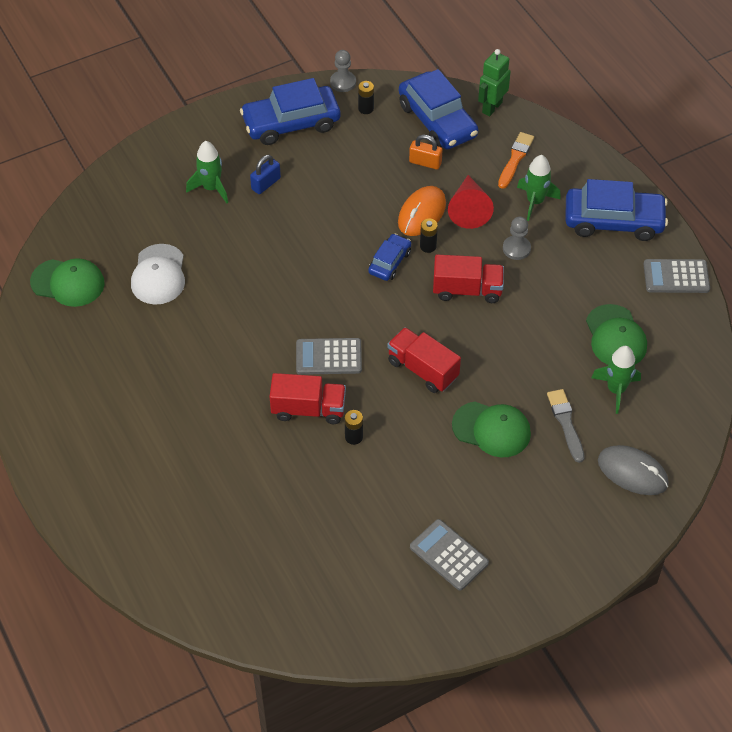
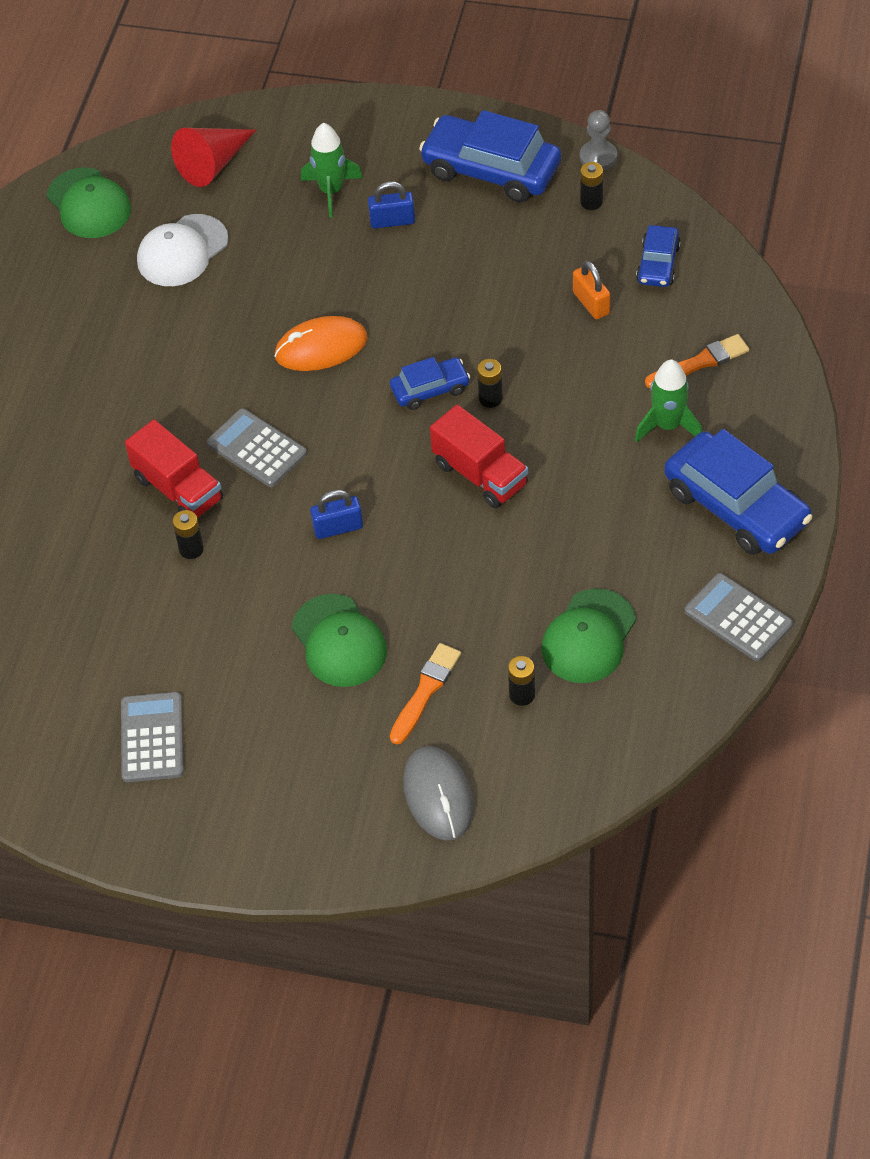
camera: 45 degrees right, 0 degrees up
(422, 213) = (524, 358): orange mouse -> orange mouse (321, 347)
(423, 369) = (338, 528): red truck -> blue padlock
(437, 120) = (658, 264): blue car -> blue car, size x0.53
(469, 209) = (582, 386): red cone -> red cone (213, 164)
(492, 107) = (739, 286): green robot -> none
(516, 248) = (586, 465): grey pawn -> none
(566, 423) = (425, 691): grey brush -> orange brush
(616, 390) = (522, 695): green rocket -> black battery

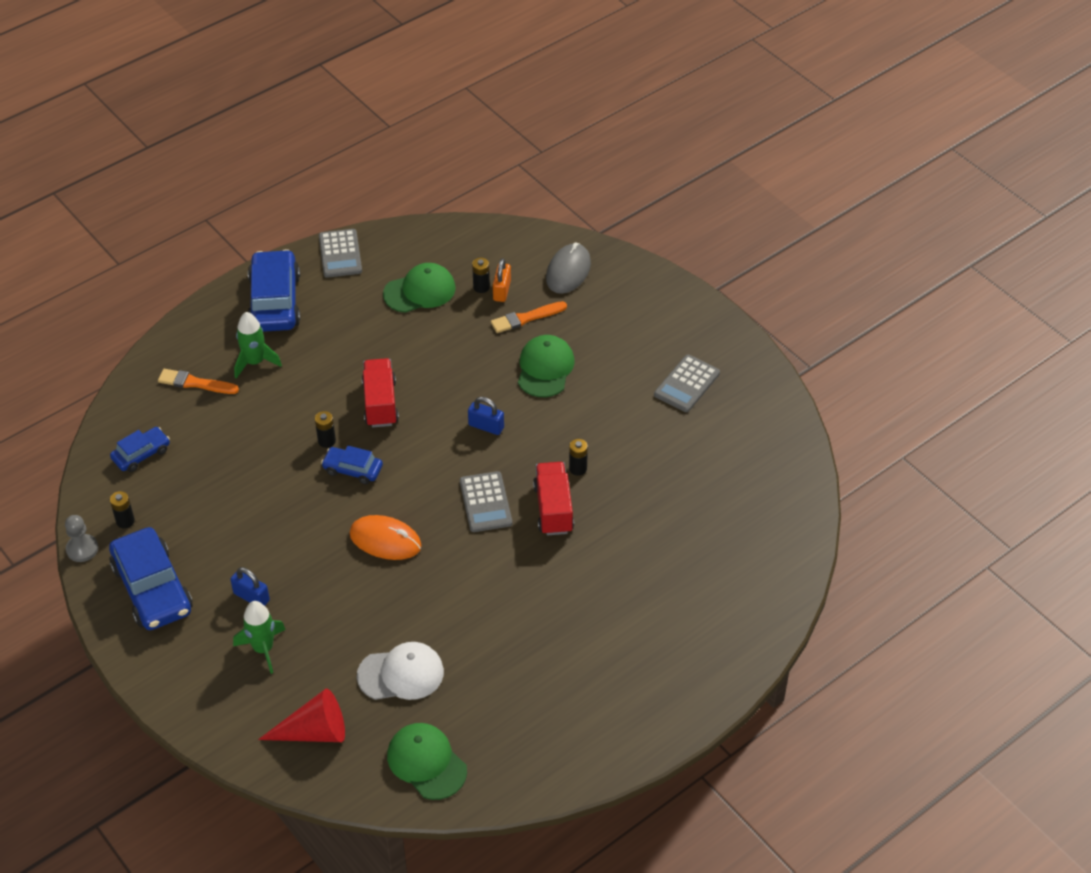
camera: 145 degrees left, 5 degrees down
(89, 204) = (426, 762): green cap -> green cap turned 45 degrees counterclockwise
(591, 303) = (206, 457): orange padlock -> orange padlock (502, 290)

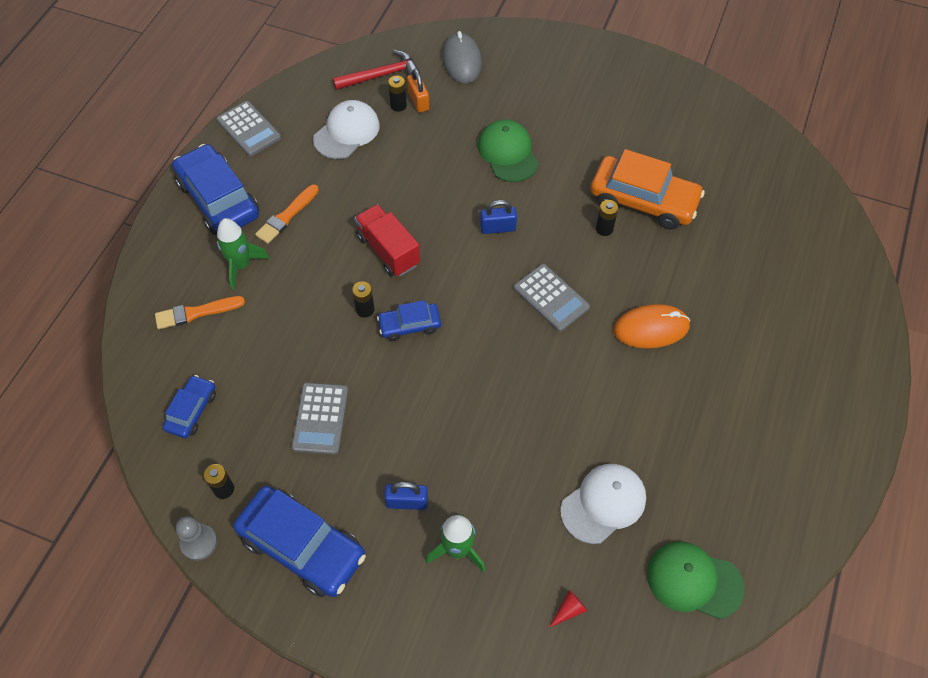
camera: 30 degrees left, 10 degrees up
(314, 732) = (569, 610): red cone -> red cone, size x0.44
(385, 540) = (490, 379): orange mouse -> orange mouse (651, 328)
(420, 291) = (347, 132): green cap -> white cap
(486, 254) = (381, 75): none -> red hammer
(526, 318) = (458, 116): orange brush -> orange brush (287, 216)
(553, 509) = (612, 275): red truck -> none
(633, 461) = (643, 200): none -> orange car
(687, 384) = (633, 114): grey calculator -> grey calculator (320, 418)

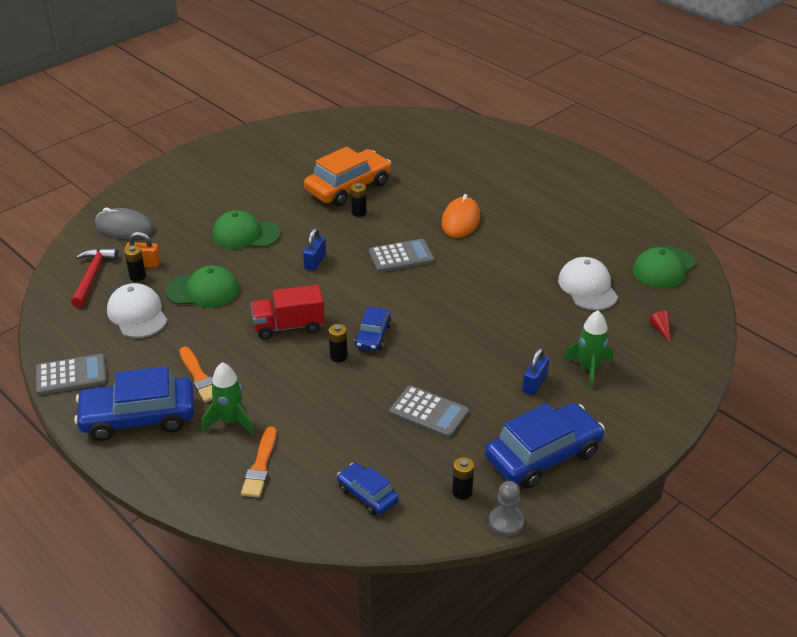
camera: 65 degrees left, 20 degrees down
(404, 162) = (203, 290): none -> green cap

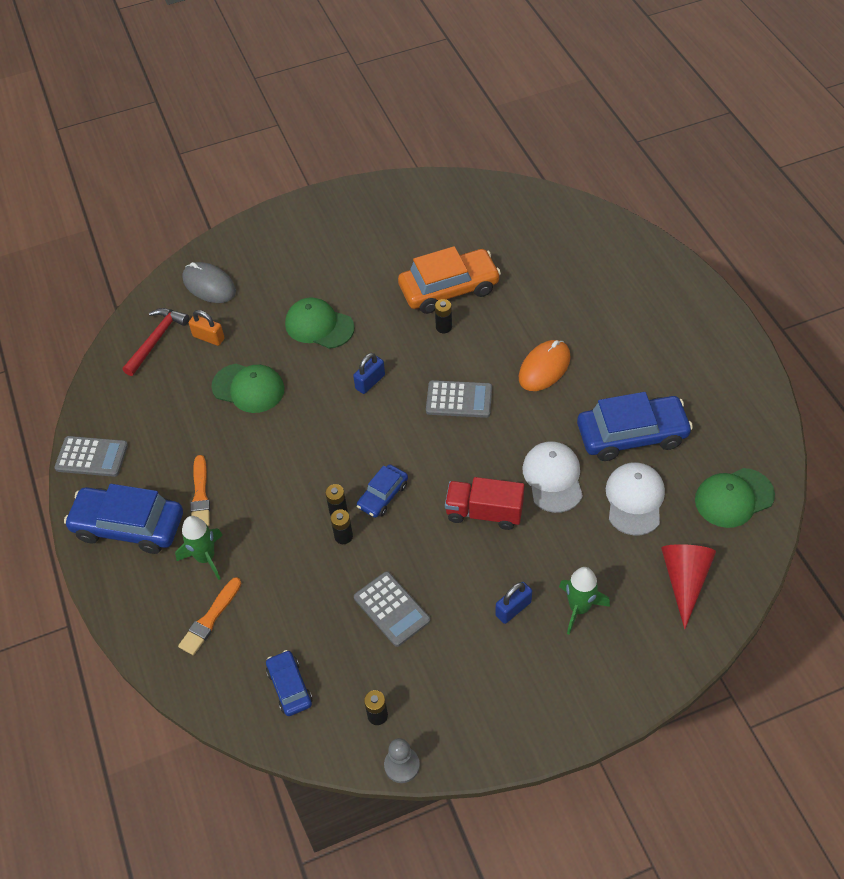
camera: 25 degrees right, 15 degrees up
(137, 276) = (196, 352): black battery -> black battery (343, 536)
(137, 314) = (177, 400): white cap -> white cap (553, 478)
(289, 326) = (308, 458): red truck -> red truck (484, 512)
(543, 455) = (477, 700): blue car -> blue car (631, 435)
(661, 329) = (684, 580): red cone -> red cone, size x2.27

